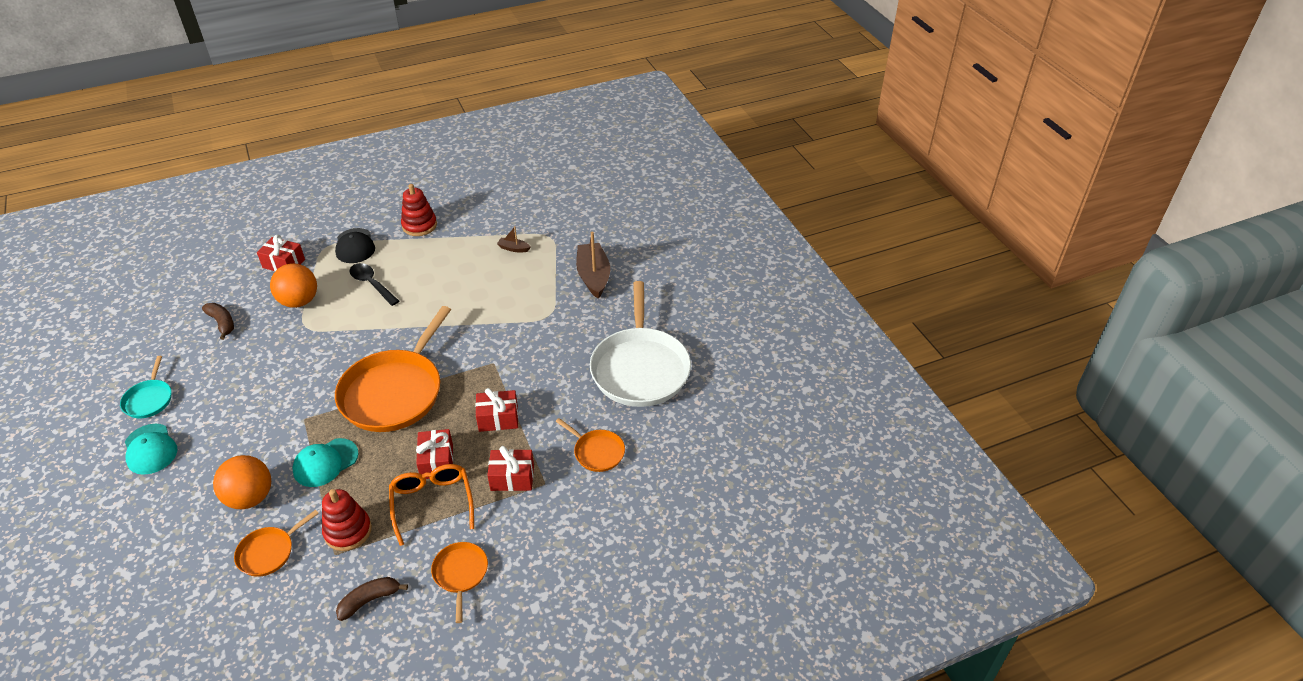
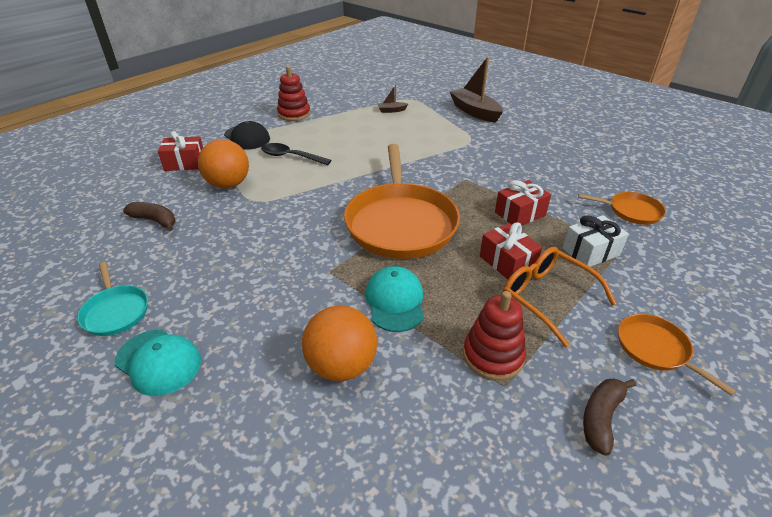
camera: 25 degrees left, 5 degrees down
(269, 552) = (425, 416): orange pan -> none
(325, 463) = (395, 301): turquoise cap -> turquoise cap turned 150 degrees clockwise
(512, 478) = (590, 252): red gift -> white gift
(640, 368) = (584, 152): white pan -> none

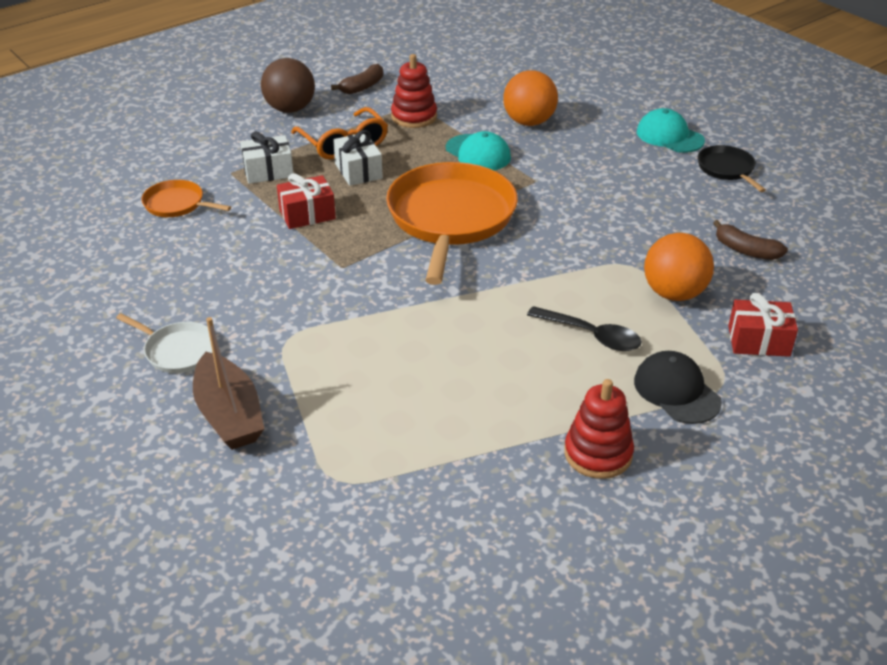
camera: 170 degrees left, 0 degrees up
(115, 311) = (727, 169): turquoise pan -> black pan
(391, 110) = (394, 440): brown boat -> none
(395, 301) = (478, 153): turquoise cap -> turquoise cap turned 45 degrees counterclockwise
(507, 262) = (358, 171): red gift -> white gift
(525, 130) = (178, 351): none -> white pan
(655, 349) = (290, 109): orange pan -> brown ball

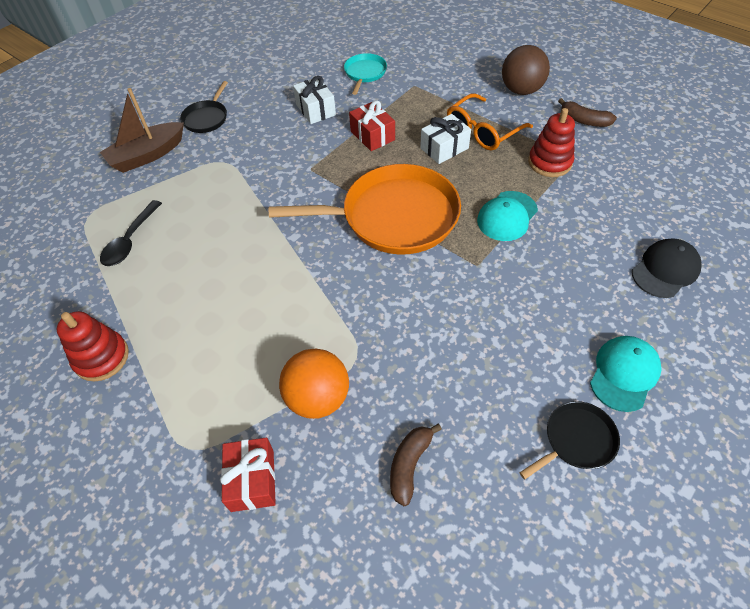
camera: 80 degrees right, 15 degrees up
(177, 204) = (365, 73): orange pan -> turquoise pan
(178, 351) = (206, 118): white pan -> black pan
(268, 171) = (423, 102): white gift -> white gift (315, 110)
(529, 122) = (585, 244): orange ball -> none
(591, 335) = (246, 337): black spoon -> black spoon (130, 240)
(676, 391) = (175, 409): black cap -> black cap (665, 270)

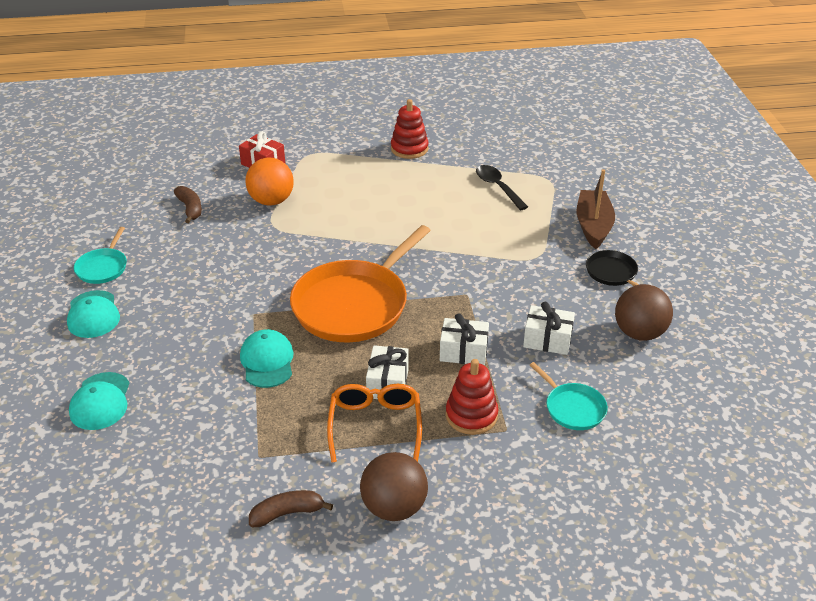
camera: 130 degrees right, 15 degrees down
(264, 81) = (639, 333): none -> brown ball
(372, 135) = (463, 352): red gift -> white gift
(549, 162) = (277, 435): red stacking toy -> red stacking toy (471, 415)
(576, 440) = (103, 267): black pan -> turquoise pan
(665, 270) = (100, 401): black cap -> turquoise cap

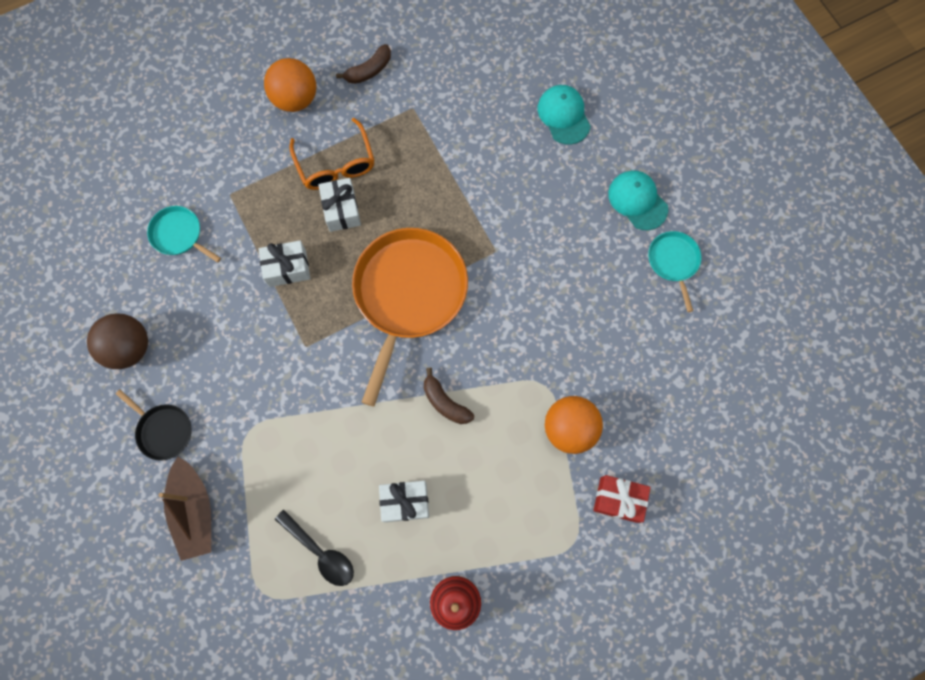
camera: 160 degrees right, 35 degrees up
(190, 209) = (649, 382): brown banana -> brown banana (445, 402)
(267, 361) = (454, 200): turquoise cap -> none
(394, 507) = (295, 99): brown ball -> orange ball
(471, 415) = (261, 199): red stacking toy -> none
(547, 340) = (214, 309): white gift -> white gift (405, 502)

